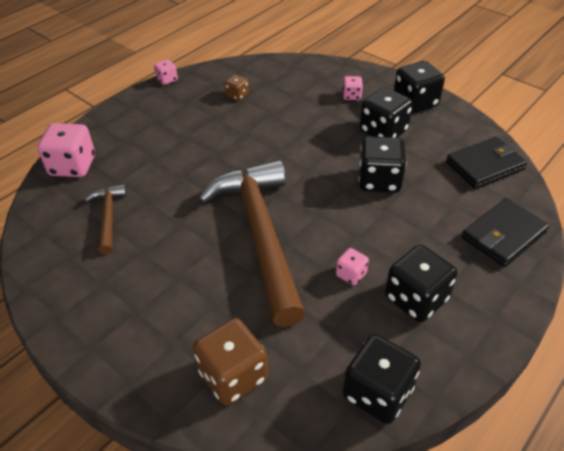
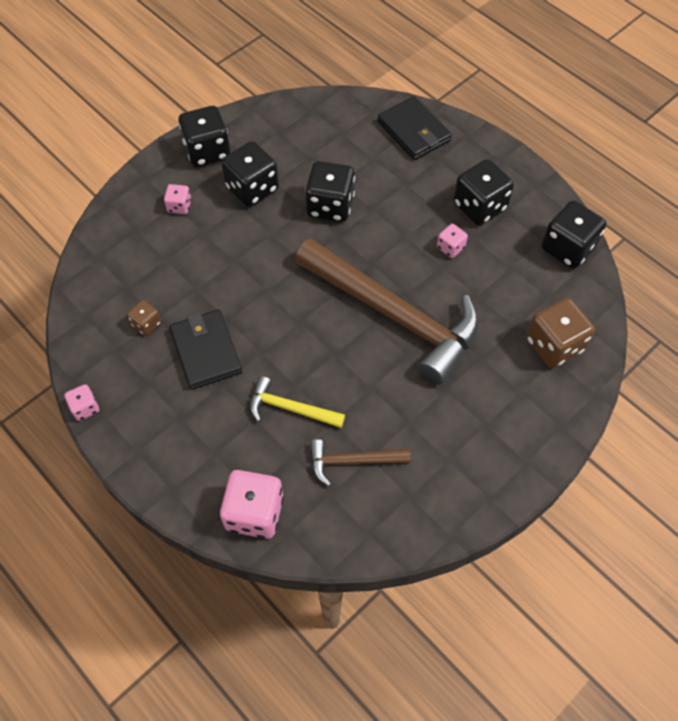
camera: 85 degrees left, 15 degrees up
(161, 176) = (290, 408): none -> yellow hammer
(260, 234) = (394, 314): brown hammer -> brown hammer turned 135 degrees counterclockwise
(485, 165) = (322, 120): black wallet -> black wallet (206, 351)

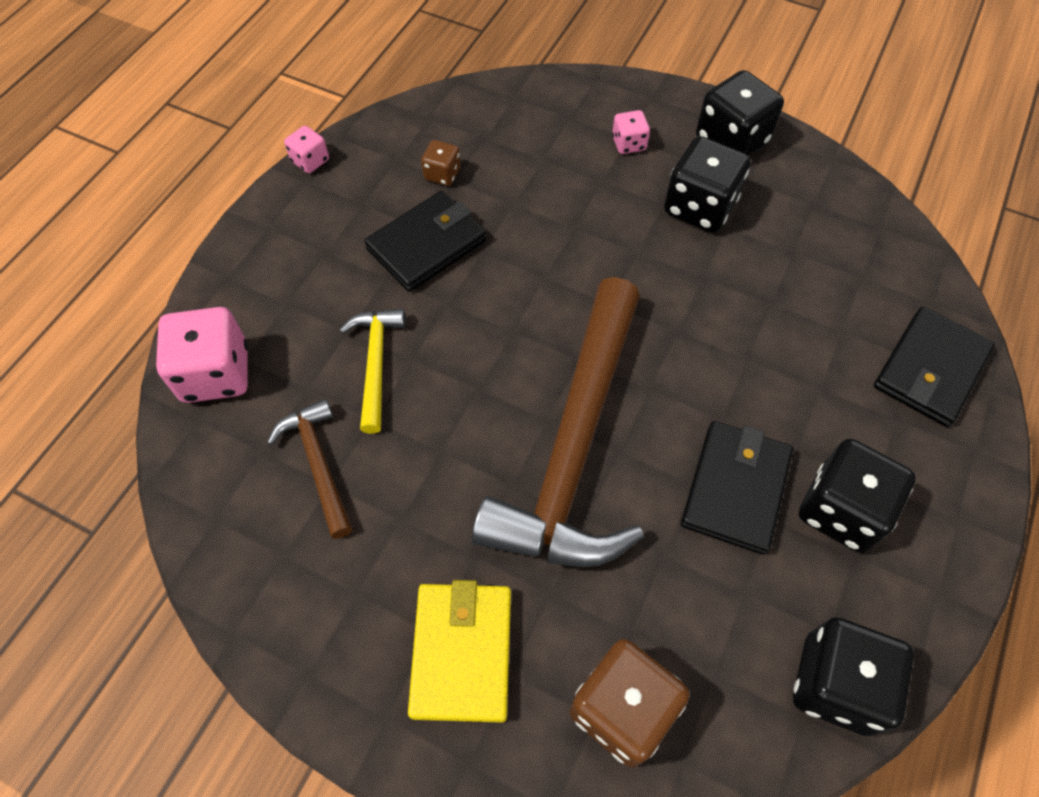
camera: 70 degrees right, 0 degrees up
(330, 206) = (723, 304): black dice -> none
(450, 247) = (735, 488): pink dice -> black wallet
(501, 412) = (462, 652): none -> yellow wallet

